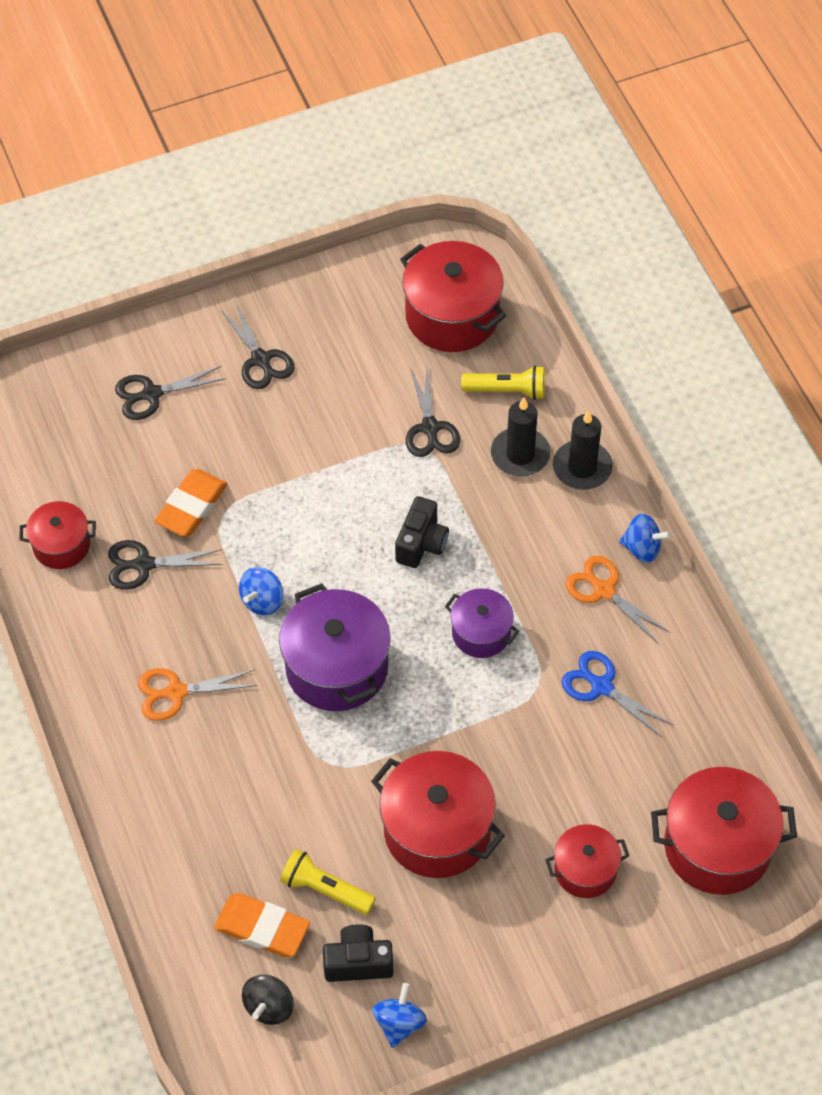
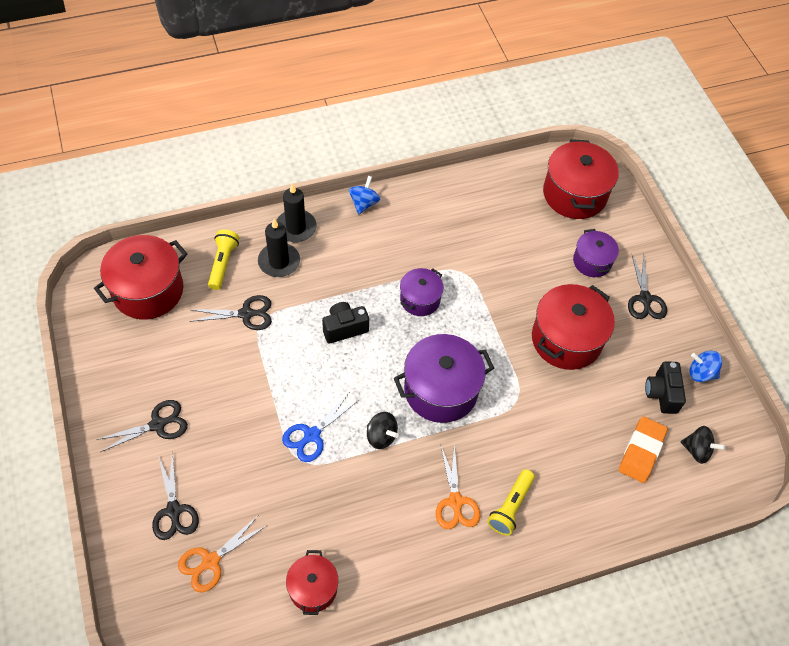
camera: 90 degrees left, 0 degrees up
(144, 564) = (339, 522): black scissors -> black scissors (645, 299)
(192, 506) = (290, 483): orange eraser -> none
(262, 601) = (381, 436): blue spinning top -> black spinning top
(325, 889) = (611, 409): yellow flashlight -> yellow flashlight (510, 506)
(421, 543) = (344, 328): black camera -> black camera turned 45 degrees counterclockwise
(585, 870) = (592, 261): red pot -> purple pot
(601, 686) = (464, 237): blue scissors -> blue scissors (312, 435)
(604, 590) = (393, 227): orange scissors -> orange scissors (211, 561)

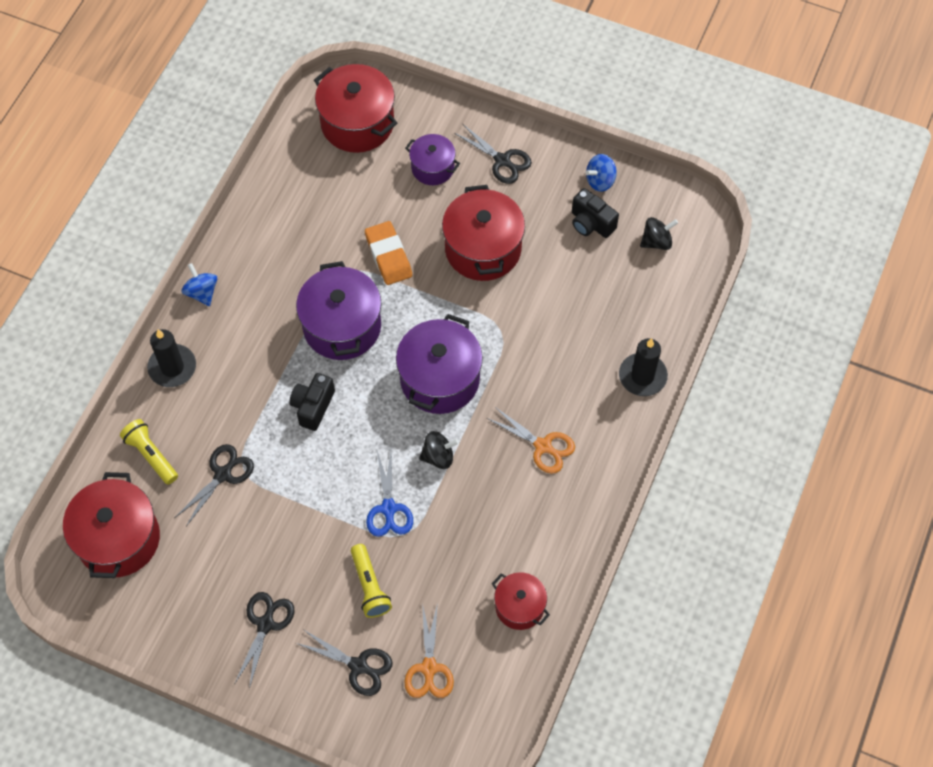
camera: 45 degrees left, 5 degrees up
(279, 262) = (195, 408): black candle -> black candle (642, 376)
(420, 299) = (342, 326): purple pot -> purple pot, size x1.73
(510, 506) = (582, 410): yellow flashlight -> yellow flashlight (369, 586)
(641, 451) = (622, 280): orange eraser -> orange eraser (388, 256)

